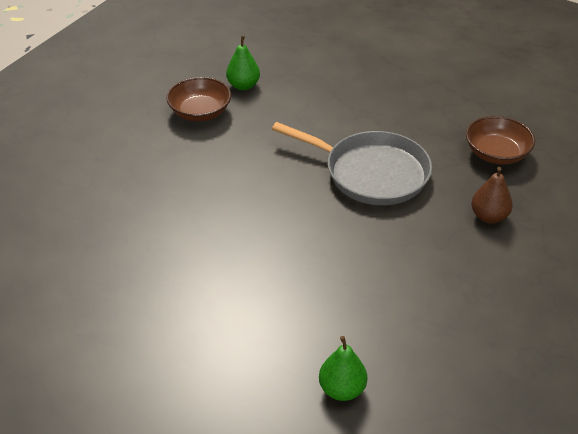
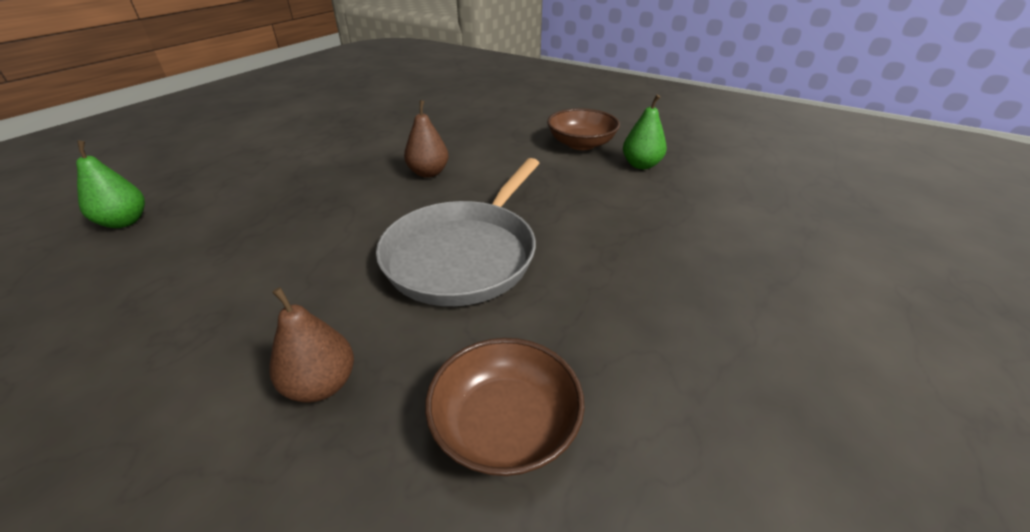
camera: 90 degrees right, 5 degrees down
(251, 201) = (428, 173): none -> brown pear

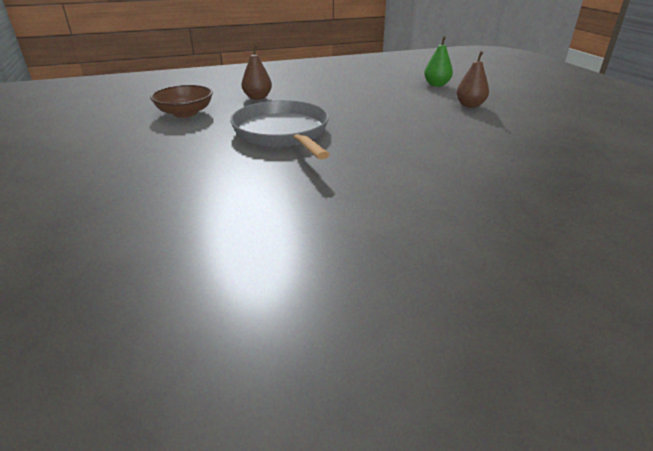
camera: 130 degrees right, 5 degrees down
(428, 173) = (400, 151): brown pear -> brown pear (470, 105)
(581, 144) = (365, 239): brown bowl -> none
(641, 165) = (268, 246): green pear -> none

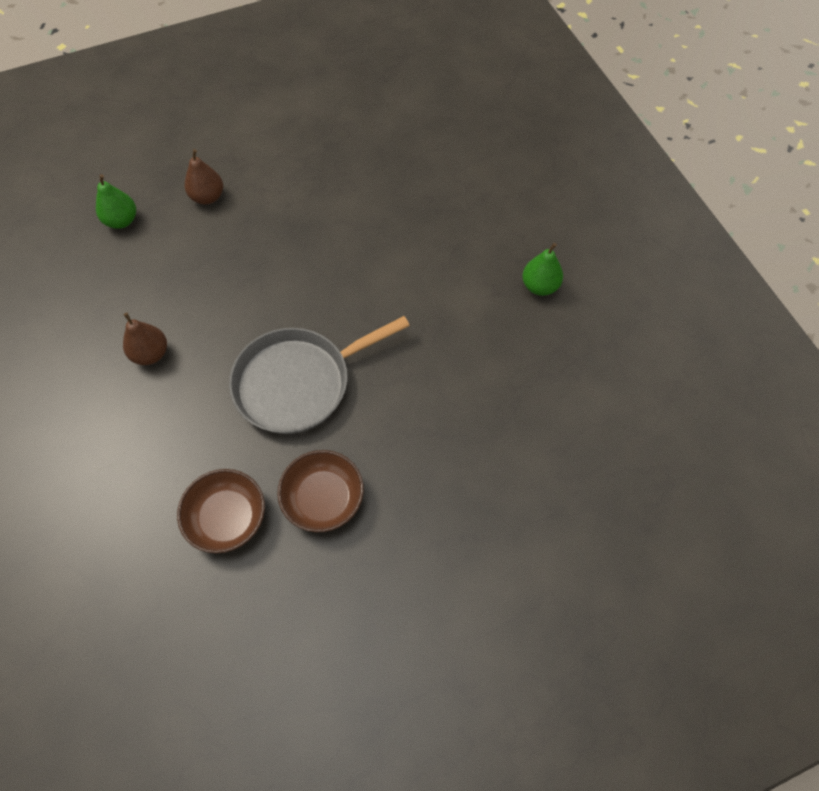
camera: 95 degrees left, 30 degrees up
(174, 140) = (323, 498): none -> brown bowl
(257, 97) = (163, 436): brown pear -> brown pear (151, 354)
(386, 276) = (540, 286): none -> green pear

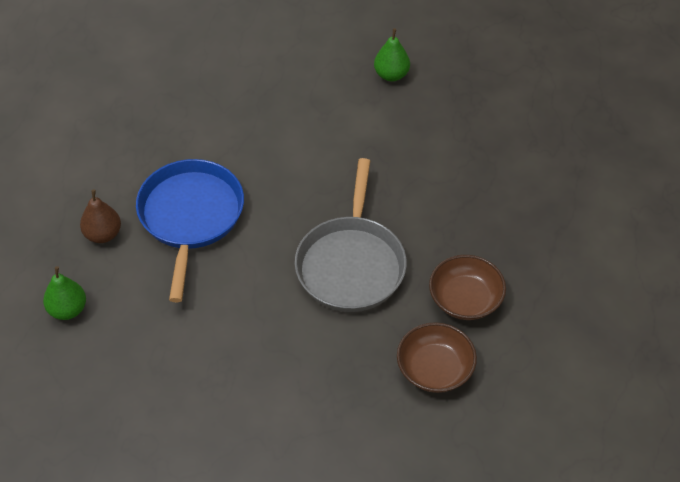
camera: 55 degrees left, 10 degrees down
(151, 354) = (236, 352): brown pear -> none
(266, 240) = (190, 216): none -> blue pan

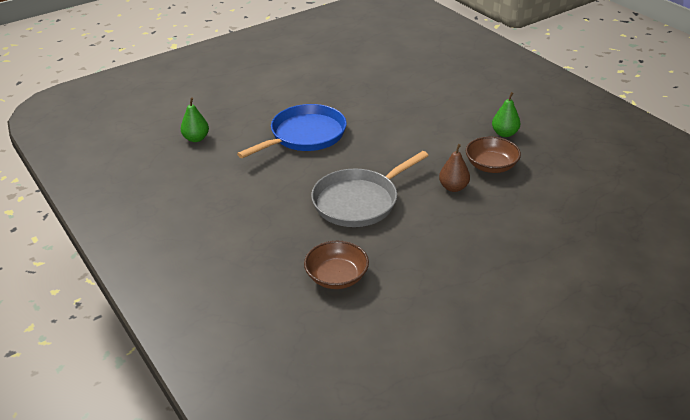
camera: 45 degrees right, 15 degrees down
(103, 234) = (254, 120): brown pear -> brown pear (453, 187)
(465, 299) = (403, 257): brown bowl -> brown bowl (491, 166)

